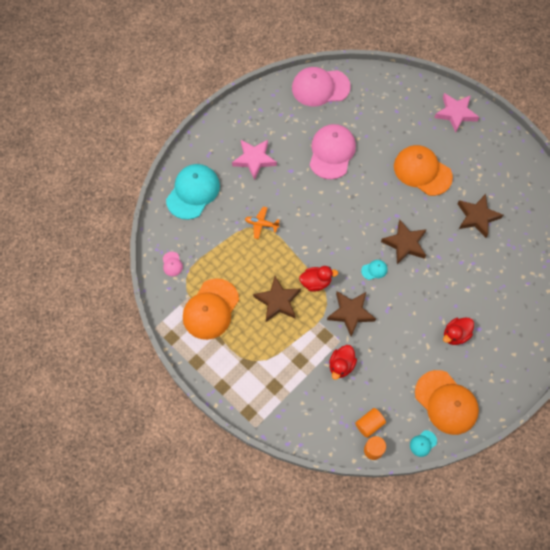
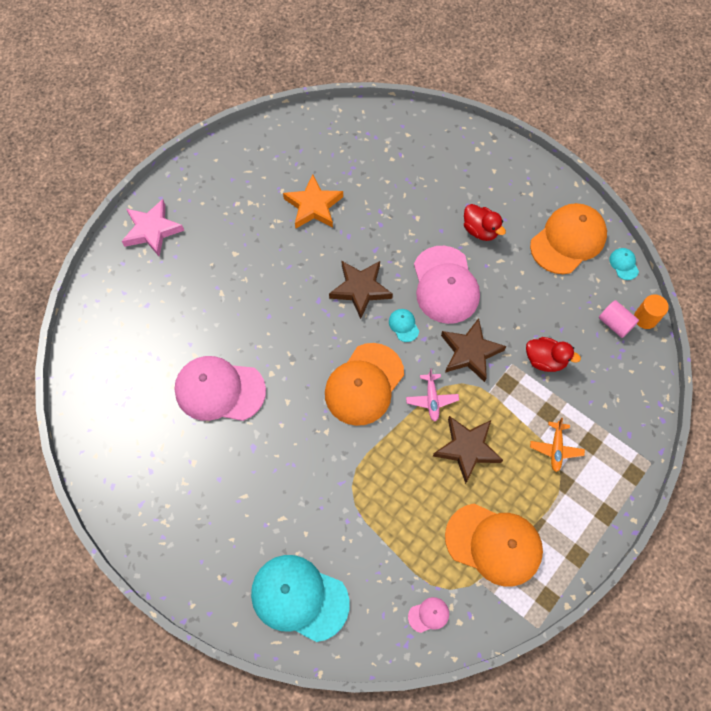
camera: 95 degrees left, 0 degrees up
(254, 159) = (235, 504): pink star -> none
(261, 224) = (347, 483): orange plane -> orange plane (556, 448)
(316, 282) = (431, 399): red duck -> pink plane
(320, 87) = (101, 414): pink cap -> pink cap (445, 285)
(369, 424) = (615, 324): orange cylinder -> pink cylinder
(422, 171) = (247, 270): orange cap -> orange cap (364, 384)
(423, 443) = (624, 264): turquoise cap -> turquoise cap turned 150 degrees counterclockwise
(477, 217) = (313, 206): brown star -> orange star

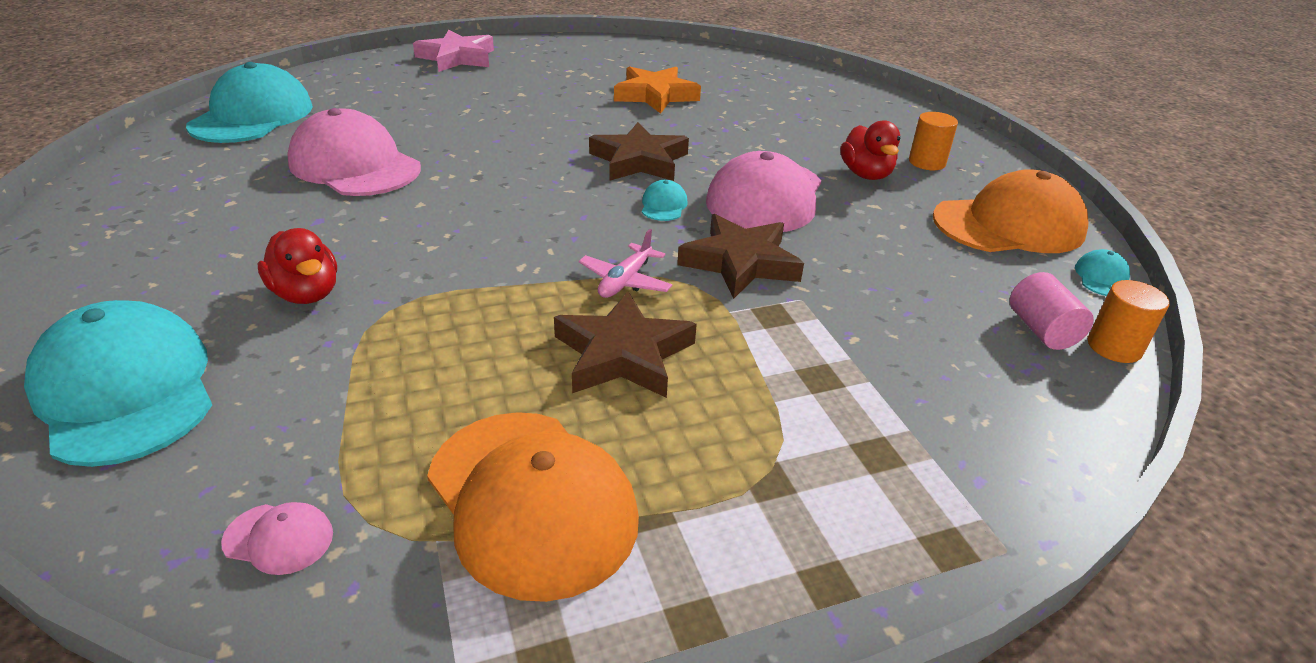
camera: 30 degrees right, 30 degrees down
(106, 380) = (252, 116): none -> turquoise cap
(364, 384) = (542, 229): orange cap -> none
(503, 197) = (927, 162): none -> orange cylinder
(545, 360) = (867, 318): red duck -> red duck (306, 294)
(556, 448) = (794, 428): orange plane -> none

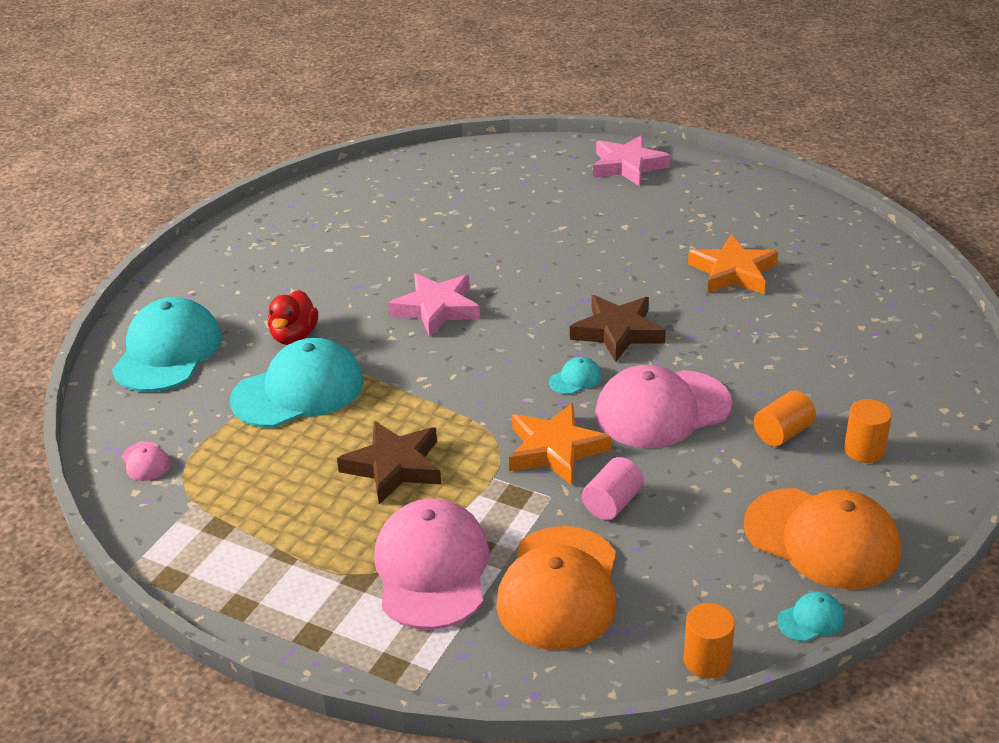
camera: 50 degrees right, 0 degrees up
(252, 116) = (418, 177): turquoise cap -> turquoise cap (298, 391)
(355, 165) = (427, 249): pink cap -> pink cap (432, 569)
(443, 206) = (436, 309): none -> pink star
(531, 500) = (250, 512): orange cap -> orange cap (559, 588)
(625, 281) = (464, 422): pink plane -> none
(740, 262) = (555, 450): brown star -> orange star
(866, 174) = (782, 433): red duck -> orange cylinder
(1042, 330) = (676, 617): pink cylinder -> pink cylinder (612, 503)

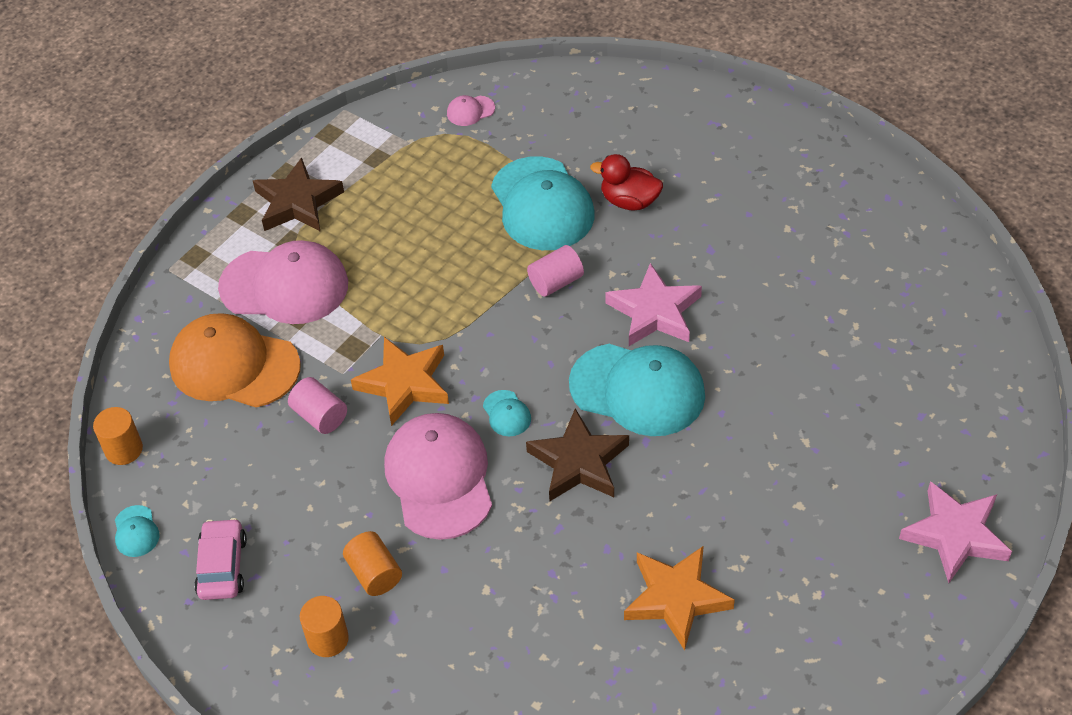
camera: 100 degrees right, 15 degrees up
(167, 352) = (624, 114): turquoise cap -> turquoise cap (637, 390)
(394, 467) = (416, 268): brown star -> brown star (297, 202)
(405, 369) = (556, 282): none -> pink cylinder
(822, 539) = (222, 566): orange cap -> pink car

